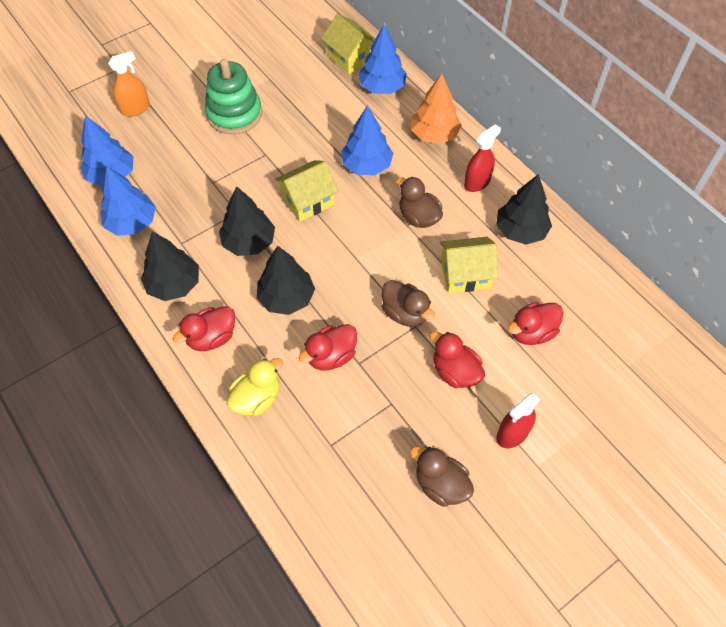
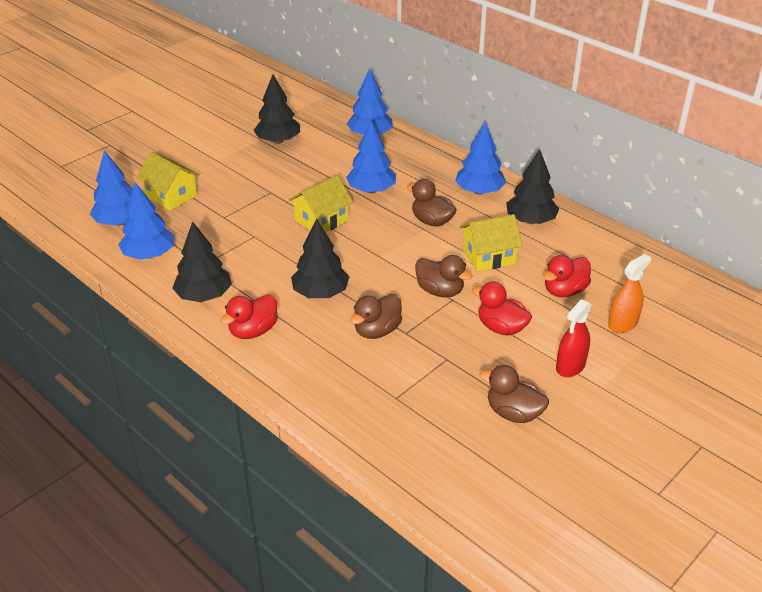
camera: 10 degrees left, 20 degrees down
(135, 109) = (132, 172): orange spray bottle -> orange spray bottle (622, 324)
(234, 114) = (232, 166): green stacking toy -> none
(249, 242) = (272, 256): black tree -> black tree (278, 141)
(257, 398) = (311, 371): yellow duck -> none
(331, 356) = (377, 331): red duck -> brown duck
(350, 57) = (334, 117): yellow house -> yellow house (171, 196)
(434, 135) = (429, 163): orange tree -> none
(477, 182) = (479, 191): red spray bottle -> blue tree

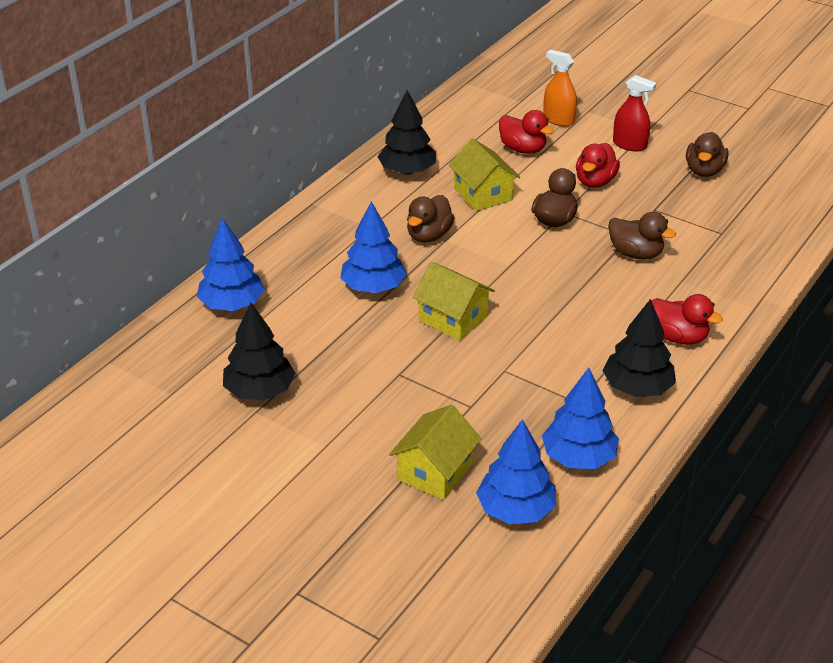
camera: 100 degrees left, 0 degrees up
(320, 293) = (592, 299): black tree -> none
(479, 191) = (356, 207): blue tree -> none

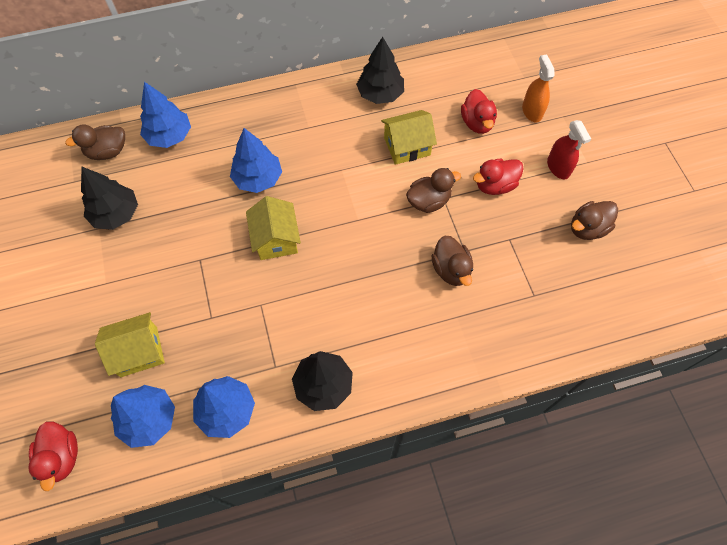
camera: 40 degrees right, 25 degrees up
(428, 235) = (335, 159): brown duck -> brown duck (107, 152)
(483, 194) = (407, 146): yellow house -> yellow house turned 60 degrees clockwise
(678, 337) = (398, 364): red duck -> red duck (62, 457)

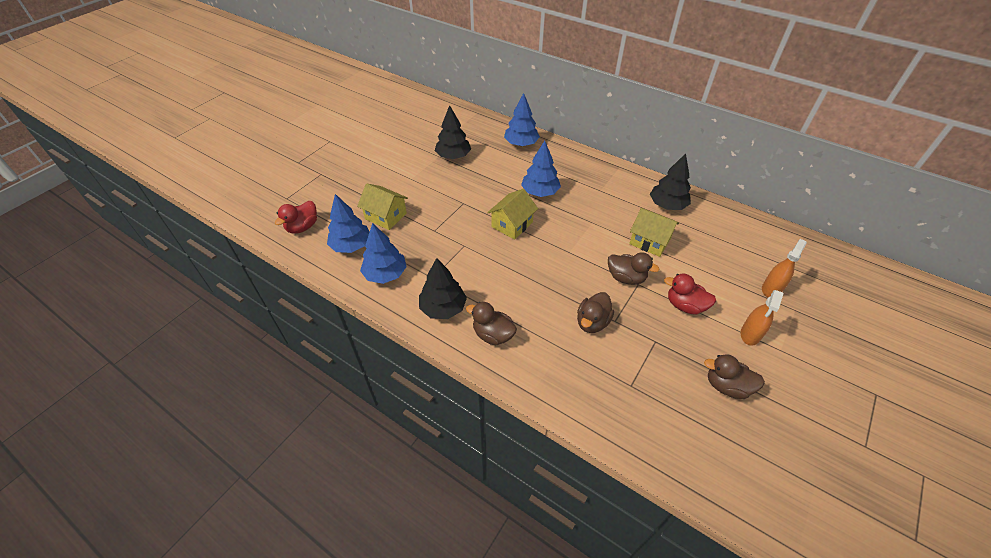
camera: 50 degrees right, 15 degrees down
(107, 152) = (484, 130): brown duck -> brown duck (493, 335)
(477, 123) = (717, 265): red duck -> none
(558, 167) = (750, 334): red spray bottle -> orange spray bottle

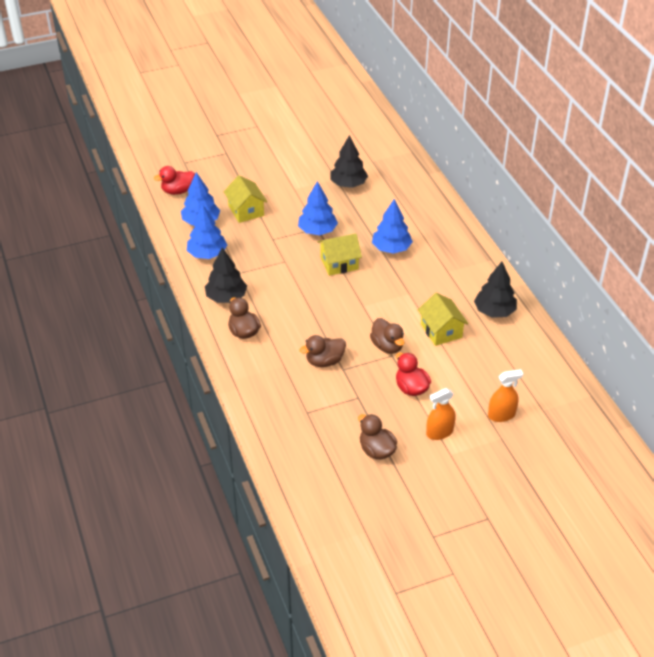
camera: 35 degrees right, 5 degrees down
(521, 144) = (421, 199): blue tree -> blue tree (317, 231)

